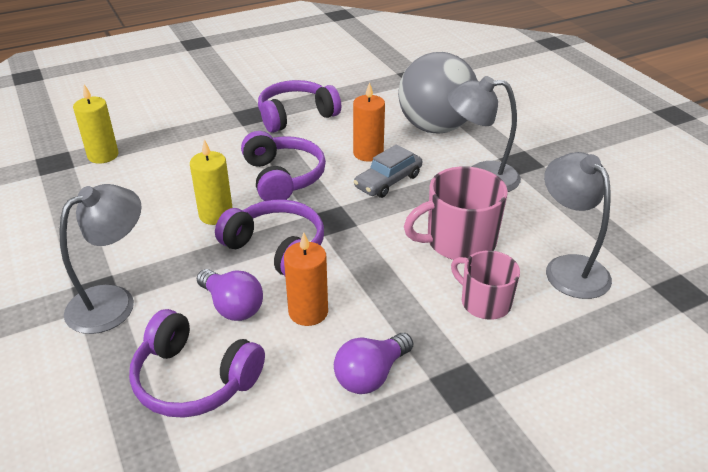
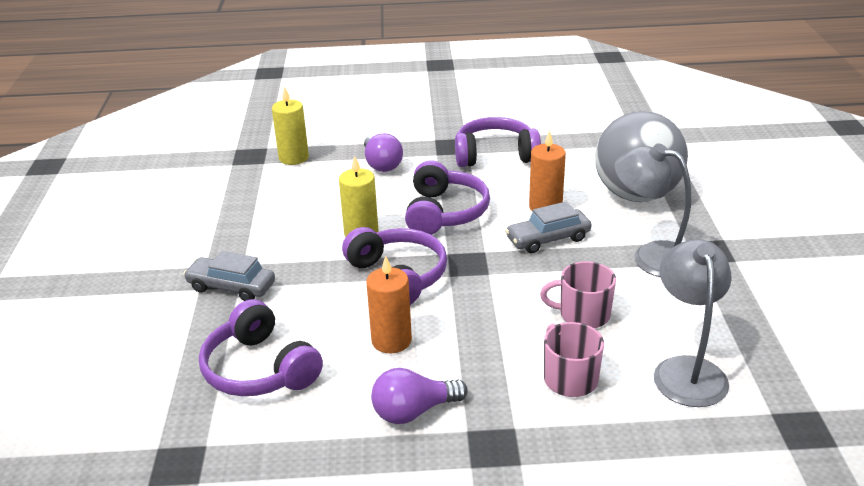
camera: 25 degrees right, 5 degrees down
(113, 301) = (231, 287): grey lamp -> grey car
(232, 306) = (327, 317): purple light bulb -> purple light bulb (381, 164)
(459, 241) = (583, 314): pink mug -> pink mug, size x0.65

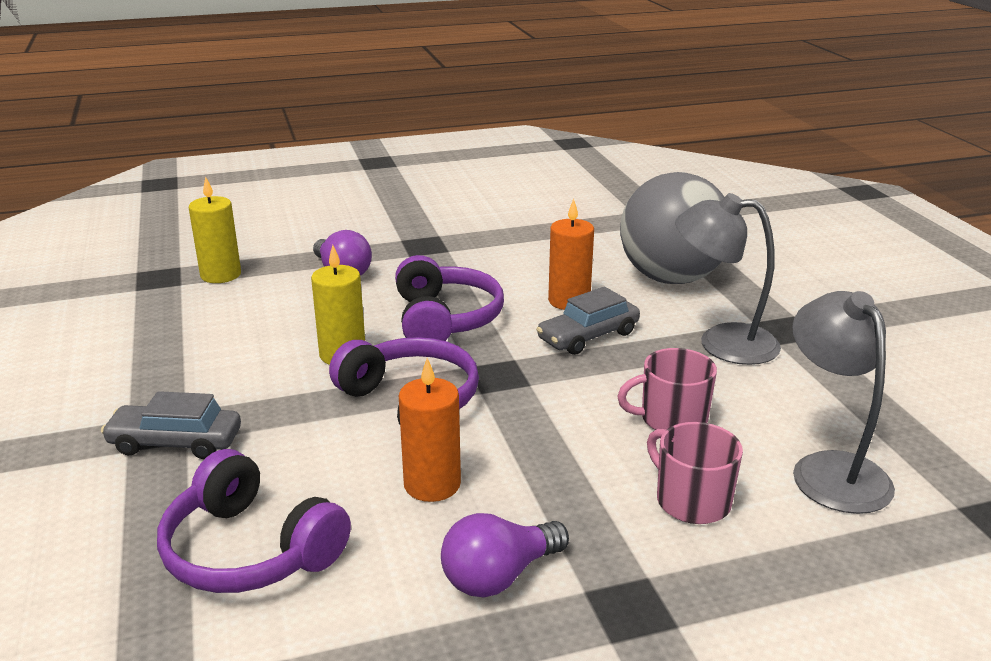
camera: 15 degrees left, 5 degrees down
(495, 155) = (483, 250): purple headphones -> none

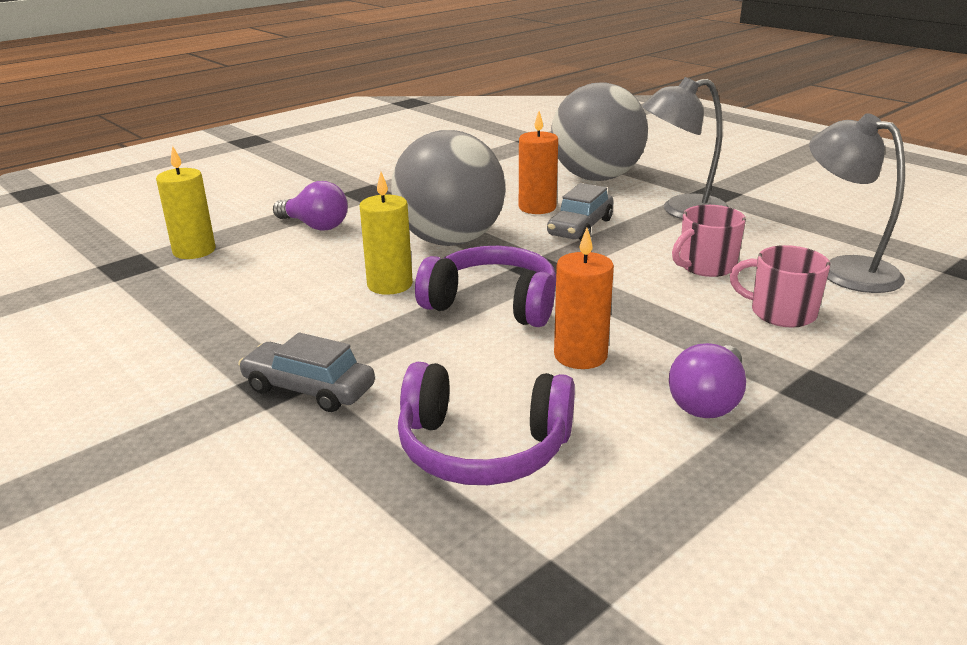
camera: 25 degrees left, 0 degrees up
(175, 442) = (309, 388): grey car -> grey car turned 45 degrees clockwise
(444, 319) = (450, 240): purple headphones -> grey ball

